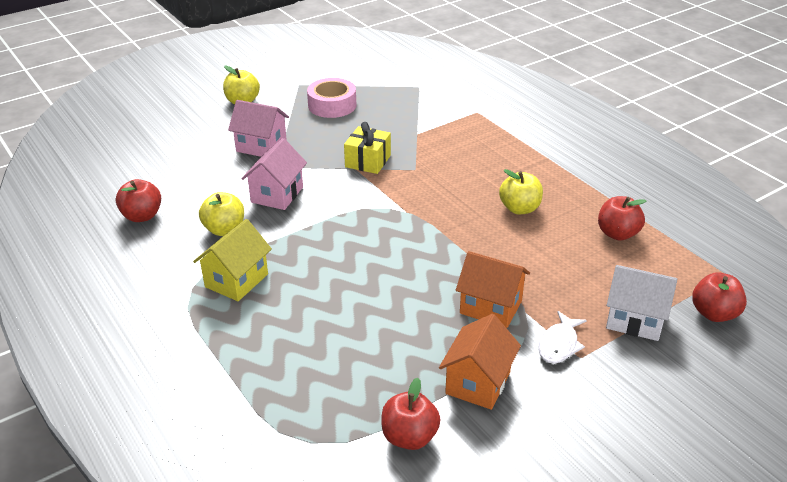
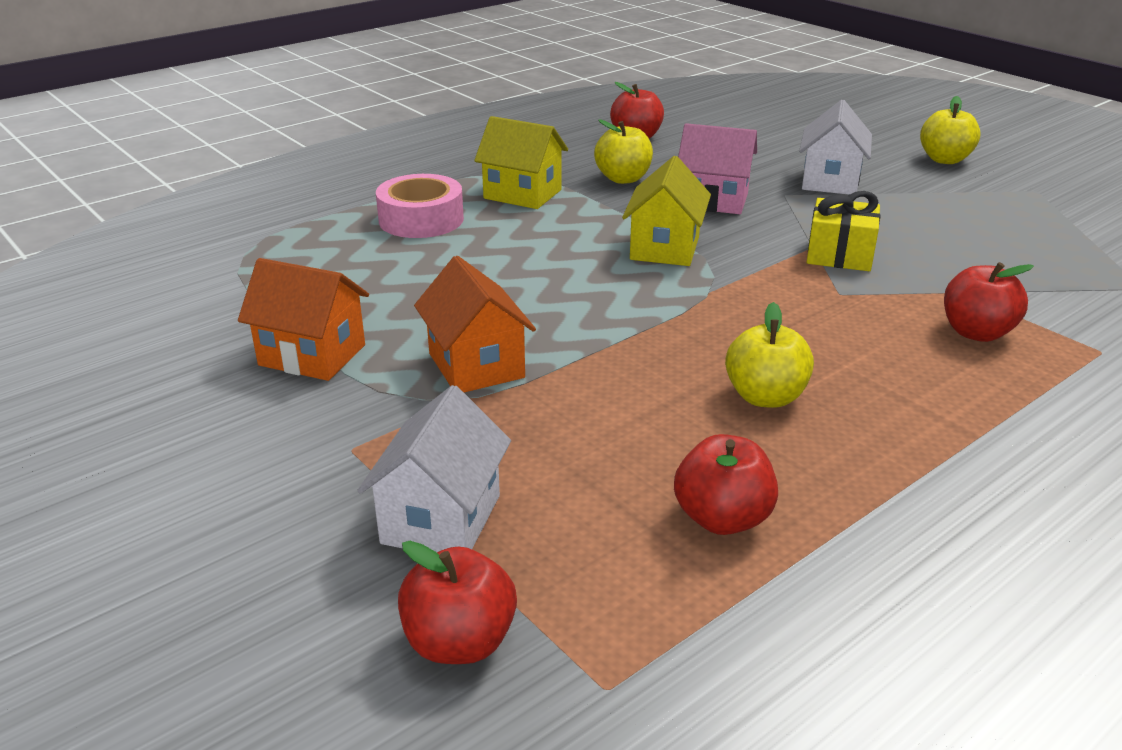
camera: 85 degrees right, 5 degrees down
(261, 146) = (830, 181): pink house -> white house
(332, 105) = (994, 218): pink tape -> pink tape (421, 219)
(346, 222) = (664, 248): none -> yellow house
(409, 437) = (230, 309): red apple -> red apple (976, 332)
(491, 307) = (476, 365): orange house -> orange house turned 45 degrees counterclockwise
(559, 344) = (383, 428): white fish -> none

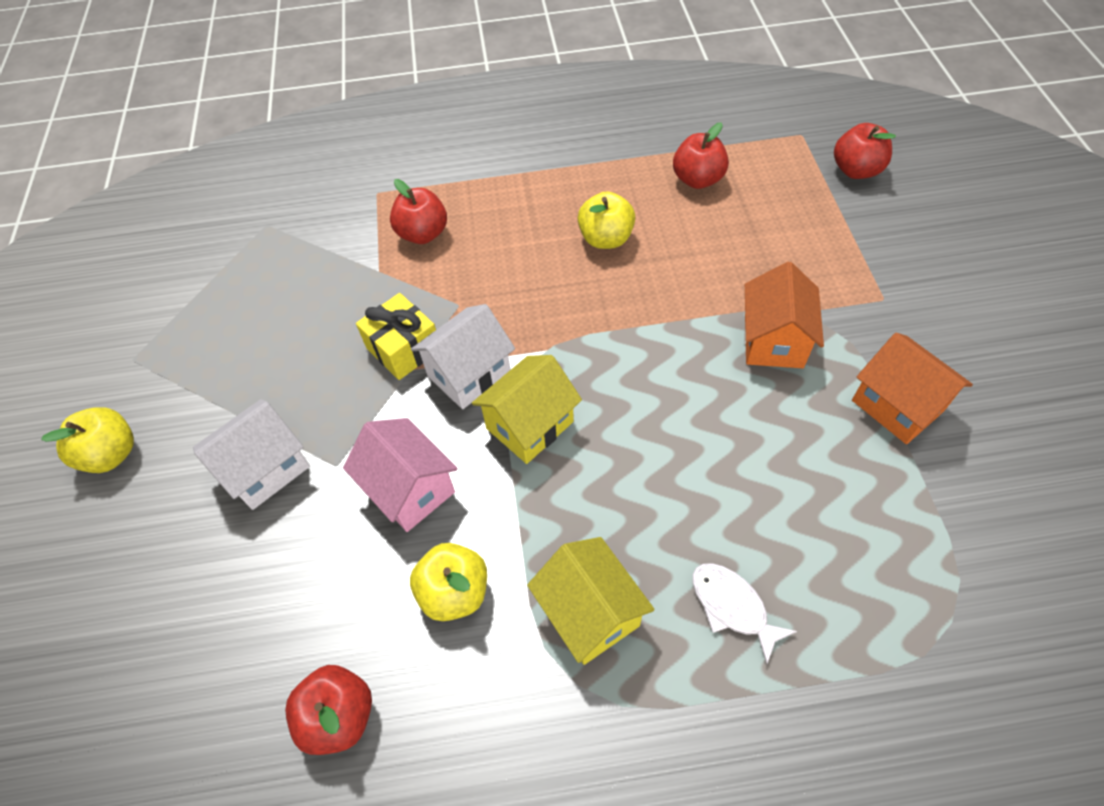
camera: 145 degrees left, 25 degrees up
(421, 219) = (732, 607): pink tape -> white fish
(441, 519) = (843, 231): white house -> white house (469, 374)

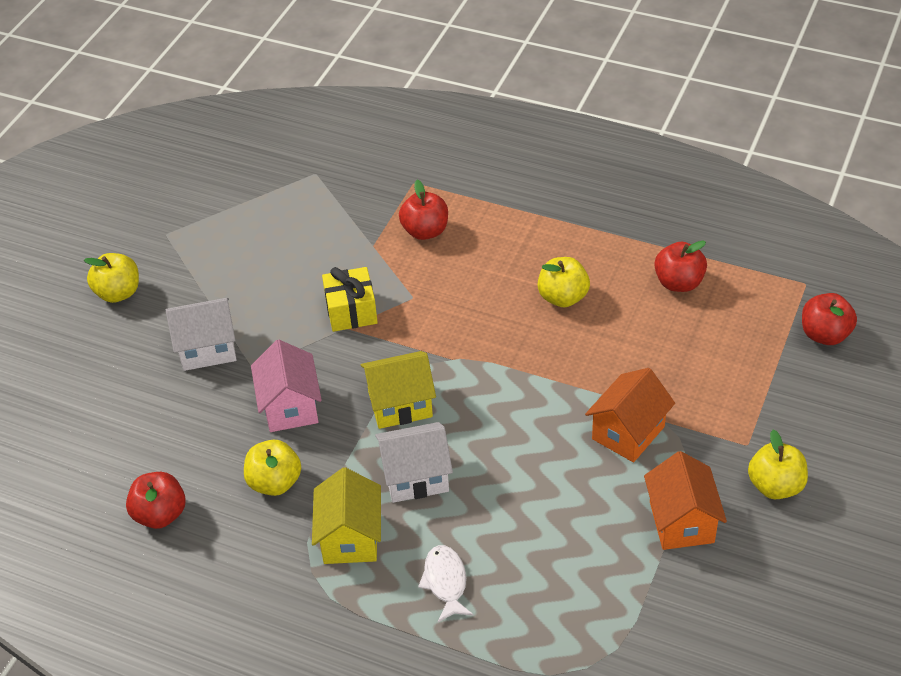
camera: 30 degrees right, 10 degrees down
(469, 374) = (384, 350): white house -> white house (415, 477)
(942, 326) = (775, 486): none -> yellow apple

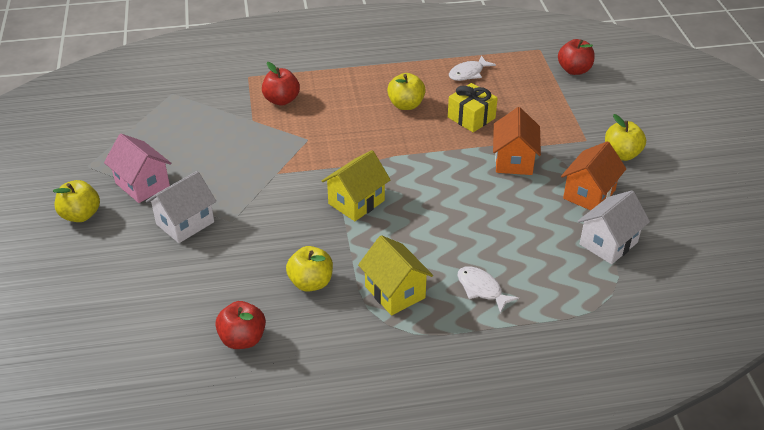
camera: 35 degrees left, 5 degrees down
(290, 407) = (280, 233): pink house -> pink house (142, 184)
(351, 311) = (272, 162): yellow gift -> yellow gift (471, 118)
(415, 477) = (405, 238): white house -> white house (608, 243)
(678, 283) = (468, 73): red apple -> white fish
(681, 522) = (589, 194): orange house -> orange house turned 75 degrees clockwise

